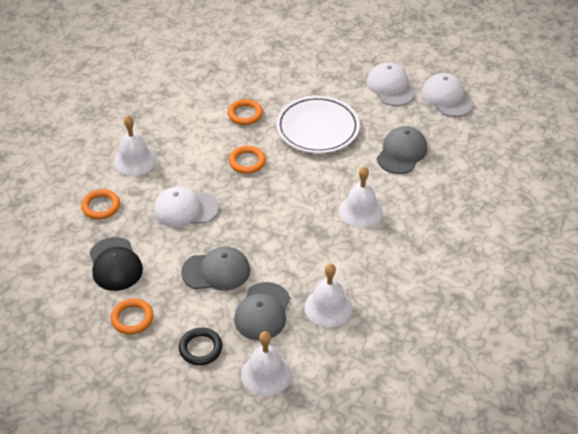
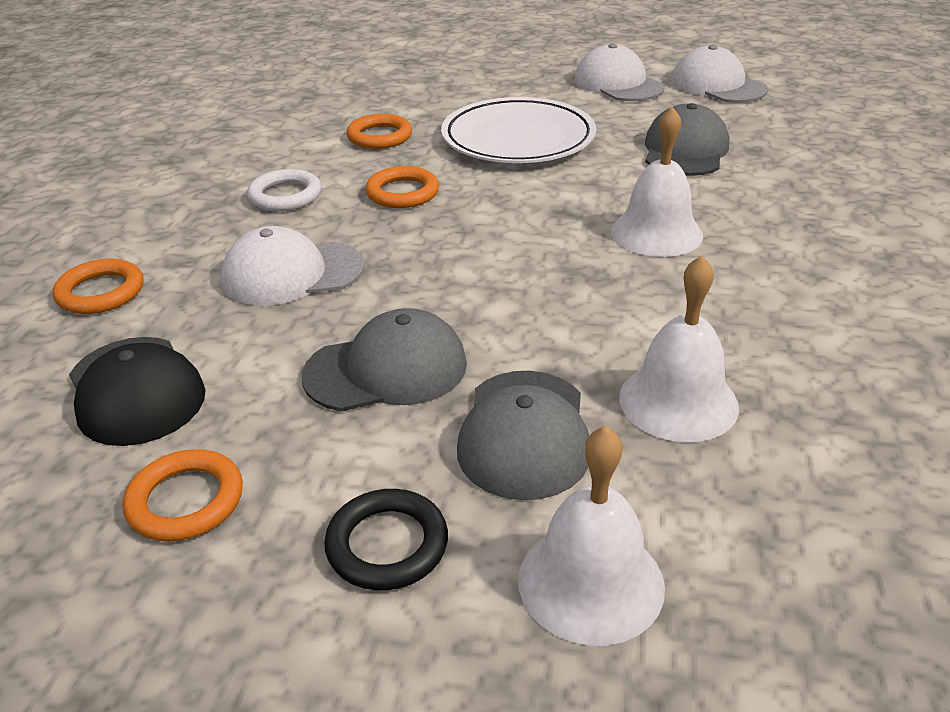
camera: 10 degrees left, 10 degrees down
(135, 160) = (174, 216): white bell -> none
(189, 154) = (285, 196): none -> white ring

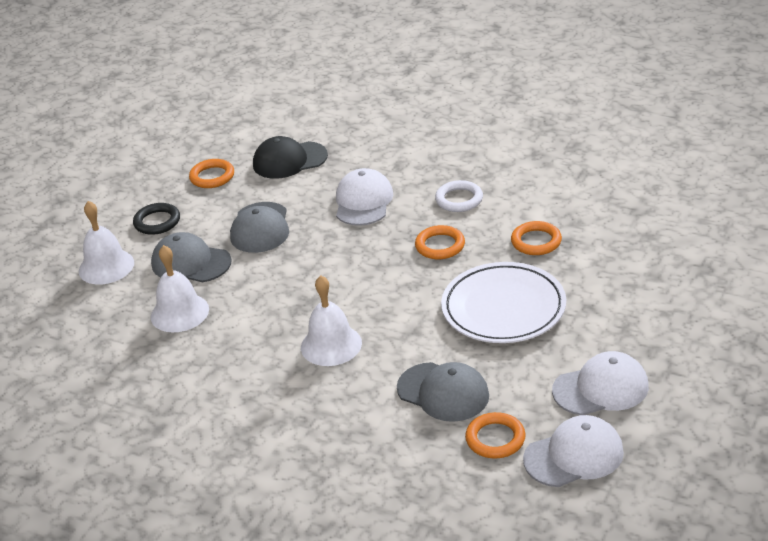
camera: 110 degrees right, 0 degrees up
(101, 292) = (379, 144): orange ring -> orange ring (495, 439)

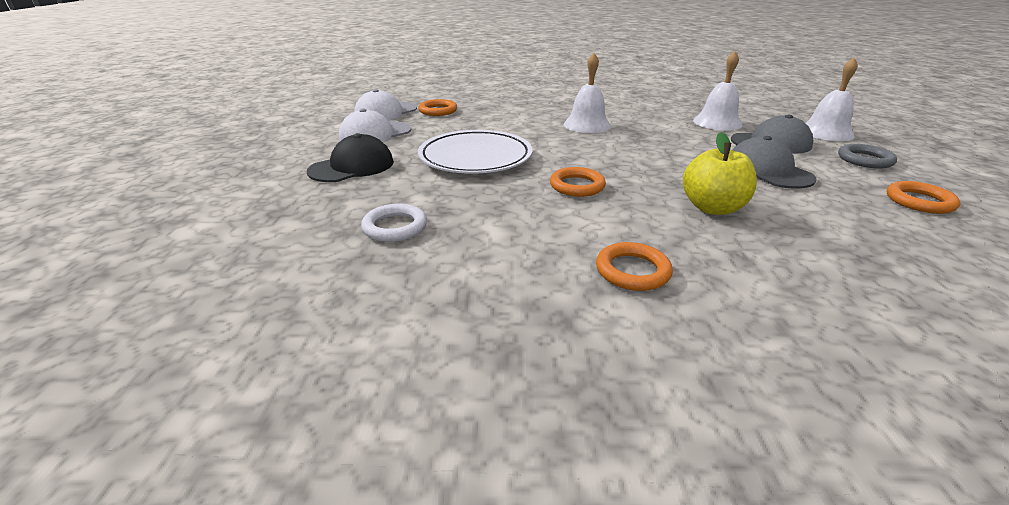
camera: 150 degrees right, 5 degrees down
(157, 222) = (865, 160): black ring -> grey ring
(289, 160) = (884, 235): black cap -> black cap (352, 167)
(363, 202) = (712, 208): white cap -> yellow apple
(443, 392) = (486, 119): grey cap -> none
(459, 199) = (607, 230): white ring -> white ring (395, 227)
(536, 241) = (478, 205): orange ring -> orange ring (632, 271)

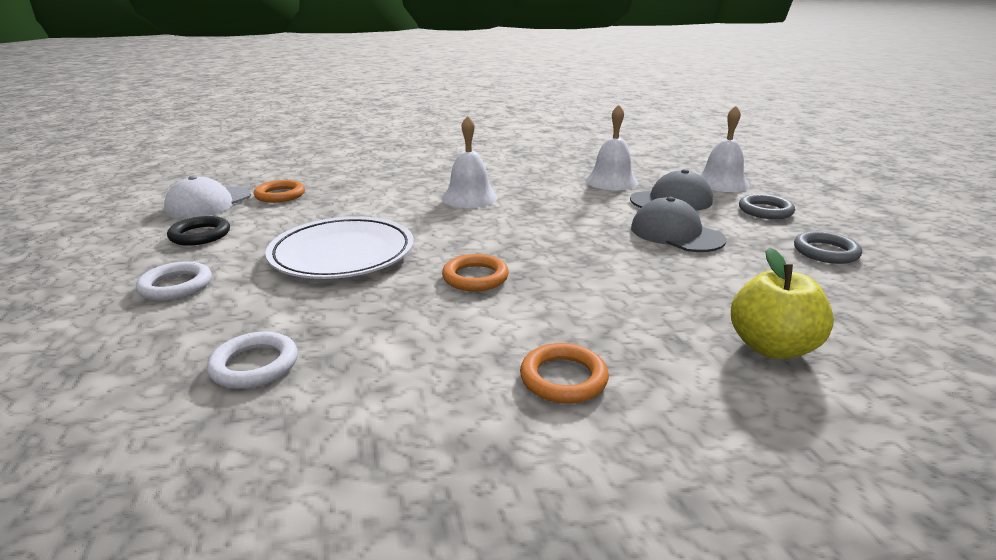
camera: 15 degrees left, 5 degrees down
(352, 167) = (176, 286): black cap -> white ring
(375, 134) = (200, 235): white cap -> black ring
(712, 208) = (631, 286): yellow apple -> yellow apple (771, 347)
(919, 201) = (825, 252): orange ring -> grey ring

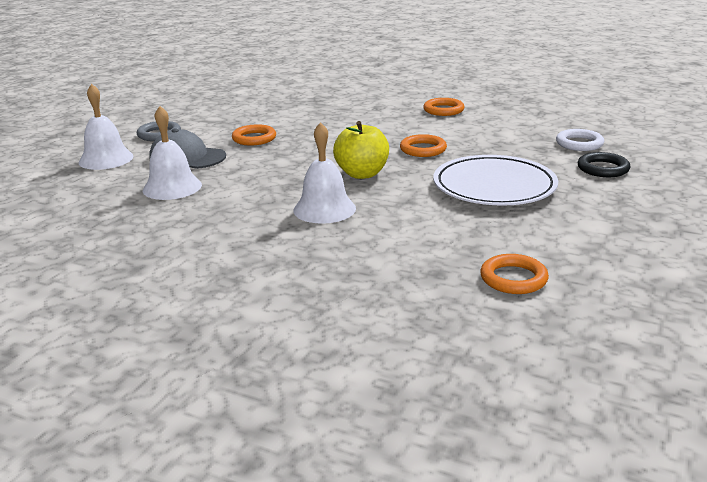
camera: 140 degrees left, 0 degrees up
(176, 286) = (630, 196): white ring -> none
(200, 235) = (615, 241): black ring -> black ring (603, 169)
(209, 203) = (607, 293): white cap -> none
(676, 234) = (254, 138): grey cap -> orange ring
(771, 347) = (344, 98): yellow apple -> yellow apple (362, 174)
(825, 252) = (212, 111): grey ring -> none

